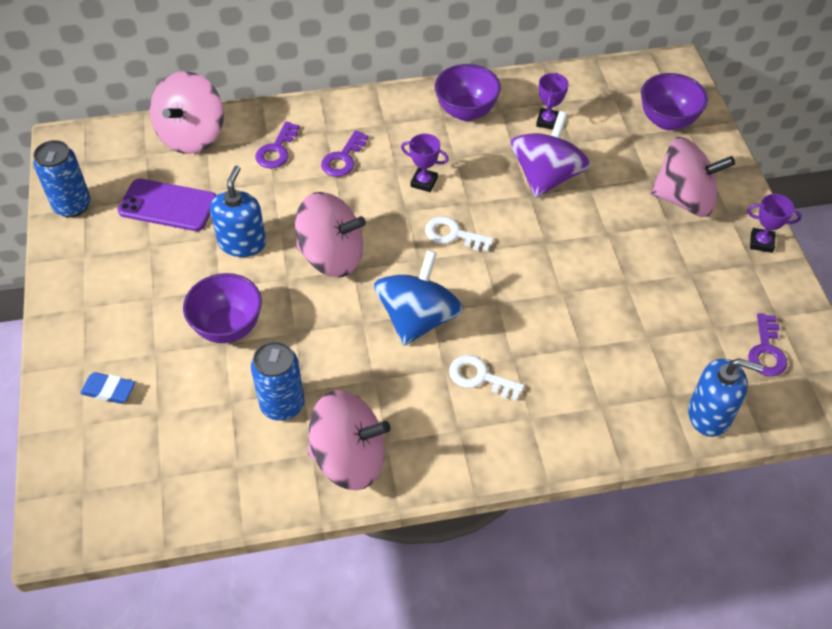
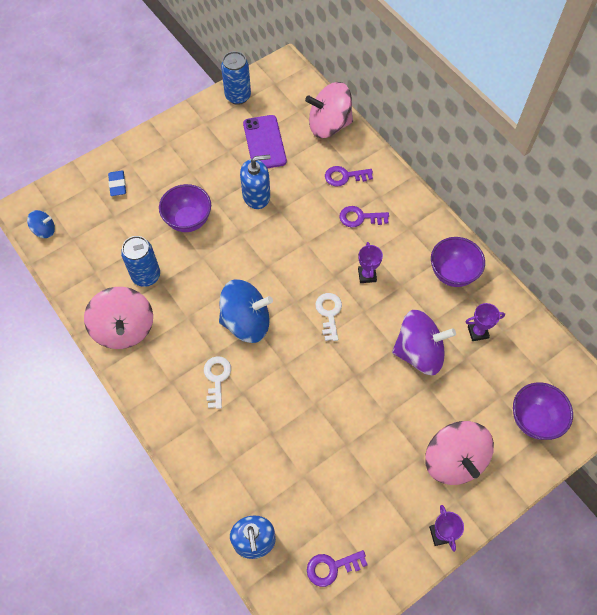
camera: 65 degrees right, 10 degrees up
(118, 511) = (44, 230): none -> blue spinning top
(331, 256) = (271, 250): pink spinning top -> none

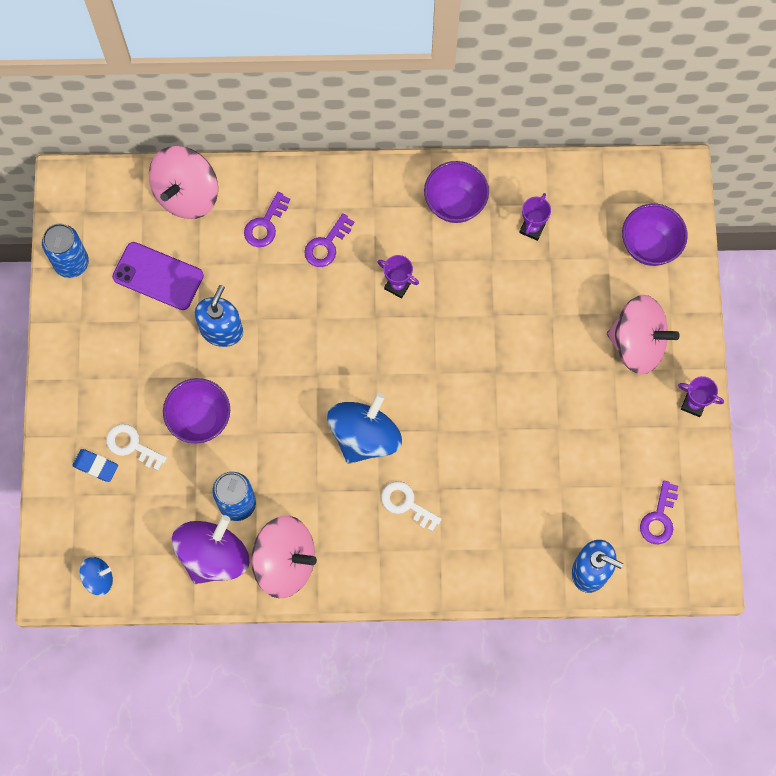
camera: 55 degrees left, 10 degrees up
(44, 230) = (98, 578): blue spinning top -> blue spinning top turned 45 degrees clockwise
(329, 313) = (413, 351): white key -> white key (132, 445)
(419, 352) = (514, 297): purple spinning top -> purple spinning top (213, 556)

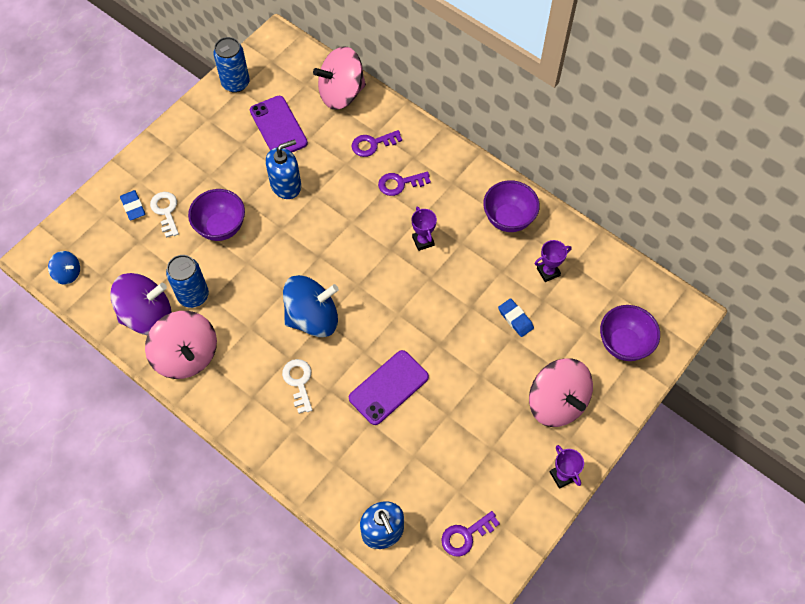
camera: 40 degrees right, 10 degrees down
(487, 445) = (388, 387): none -> purple phone
(541, 295) = (515, 319): none -> blue eraser

